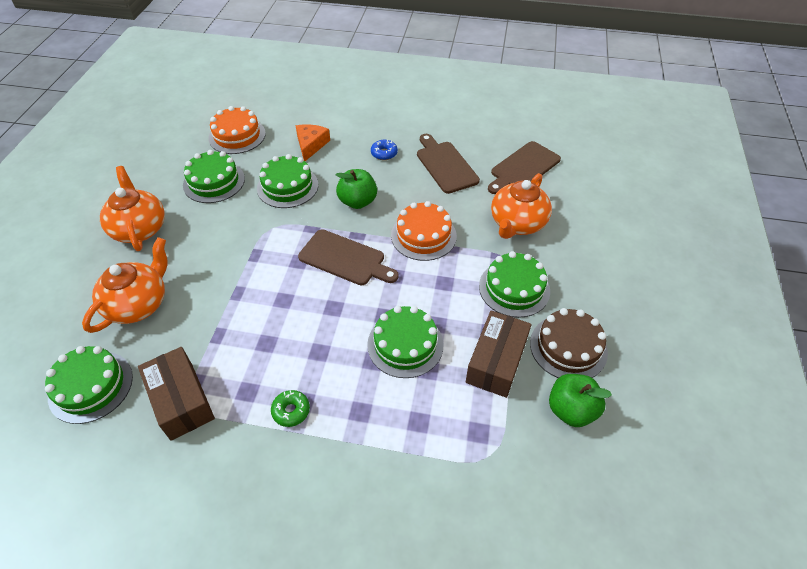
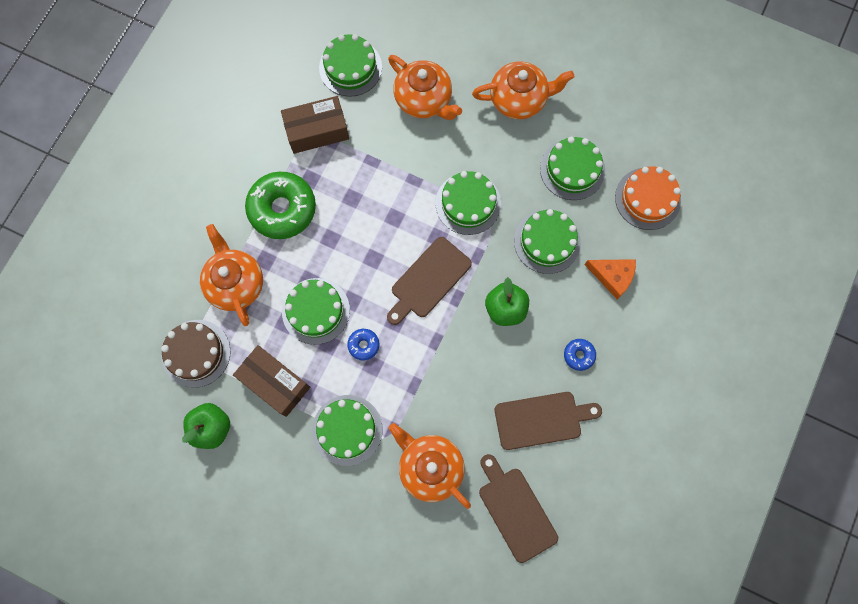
camera: 105 degrees right, 25 degrees up
(258, 245) = (468, 203): none -> green cake
(291, 411) = (282, 209): green donut -> green donut, size x2.25
(397, 436) = (236, 283): none -> orange teapot
(423, 235) = (439, 363): orange cake -> none
(427, 294) = (363, 345): none -> blue donut
(568, 347) = (269, 452): brown cake -> brown cake (196, 353)

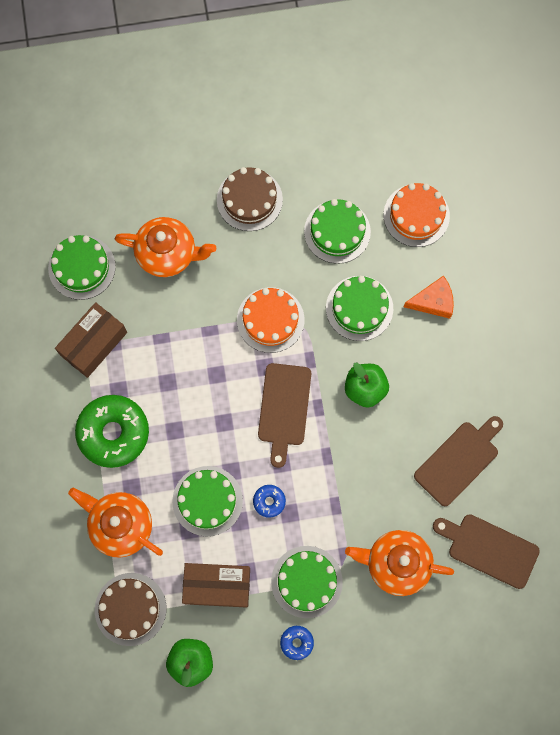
camera: 35 degrees left, 0 degrees up
(468, 203) = (270, 320): green cake -> orange cake
(519, 99) = (249, 200): orange teapot -> brown cake
(579, 355) = (451, 386): blue donut -> blue donut (296, 642)

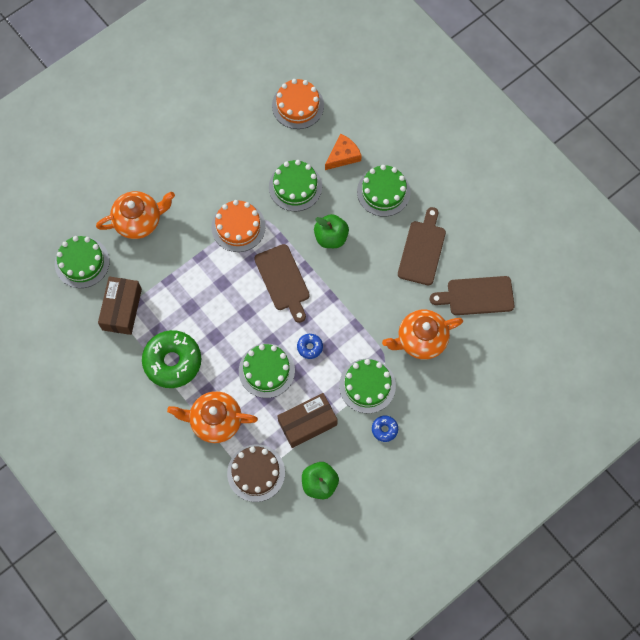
camera: 30 degrees left, 5 degrees down
(249, 200) = (175, 155): brown cake -> none
(337, 231) = (249, 144): green cake -> green cake (383, 191)

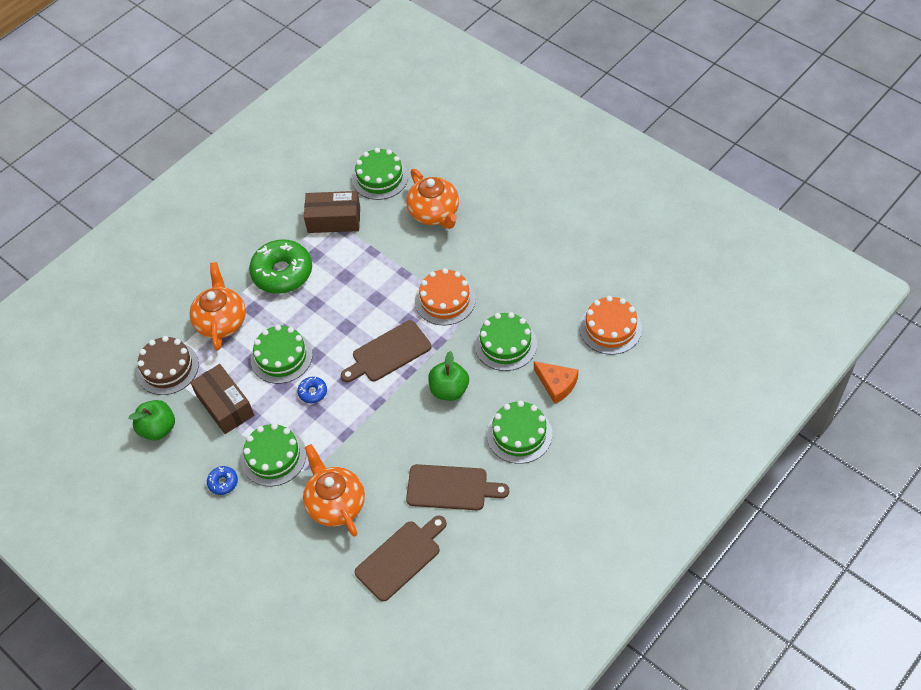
camera: 85 degrees right, 15 degrees down
(477, 296) = (400, 558): brown cutting board -> brown cutting board turned 60 degrees clockwise

